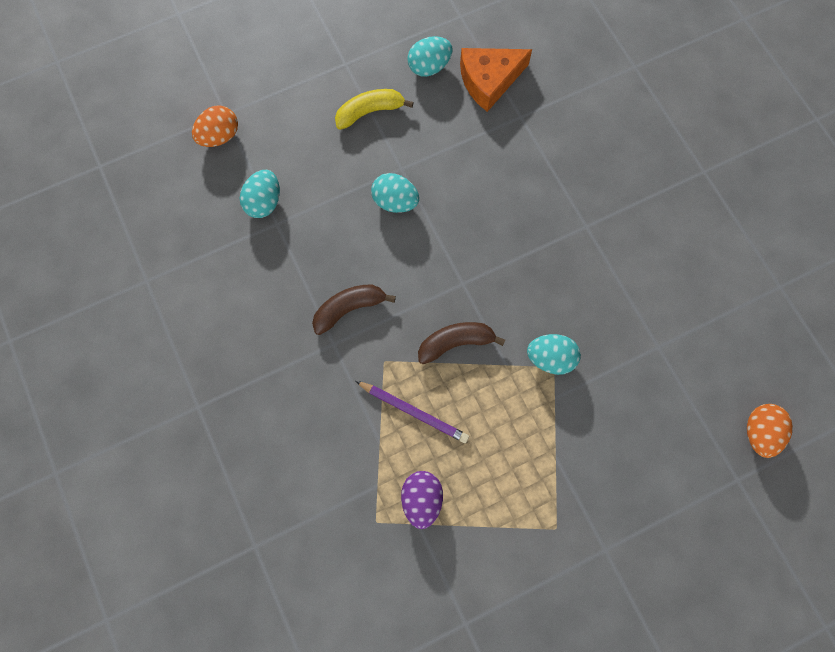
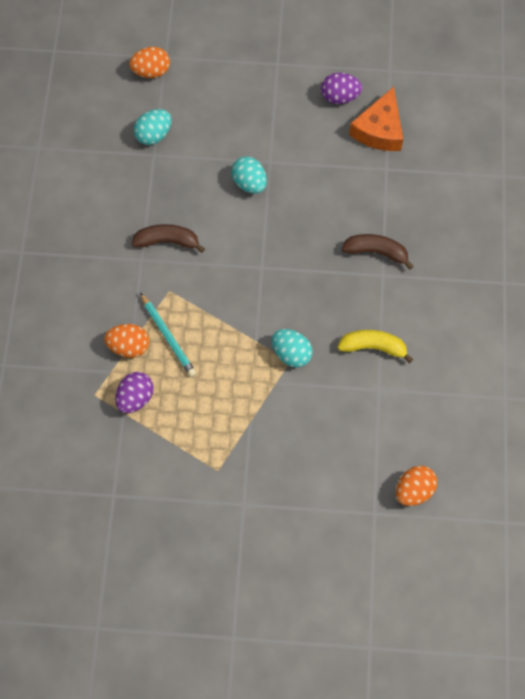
camera: 30 degrees right, 5 degrees down
(369, 112) = (272, 108): yellow banana -> yellow banana (373, 347)
(379, 446) = (129, 346): none -> orange egg
(414, 412) = (168, 336): purple pencil -> turquoise pencil
(429, 67) = (340, 97): turquoise egg -> purple egg
(455, 343) = (228, 306): brown banana -> brown banana (376, 252)
(489, 81) = (379, 130): orange cheese -> orange cheese turned 75 degrees counterclockwise

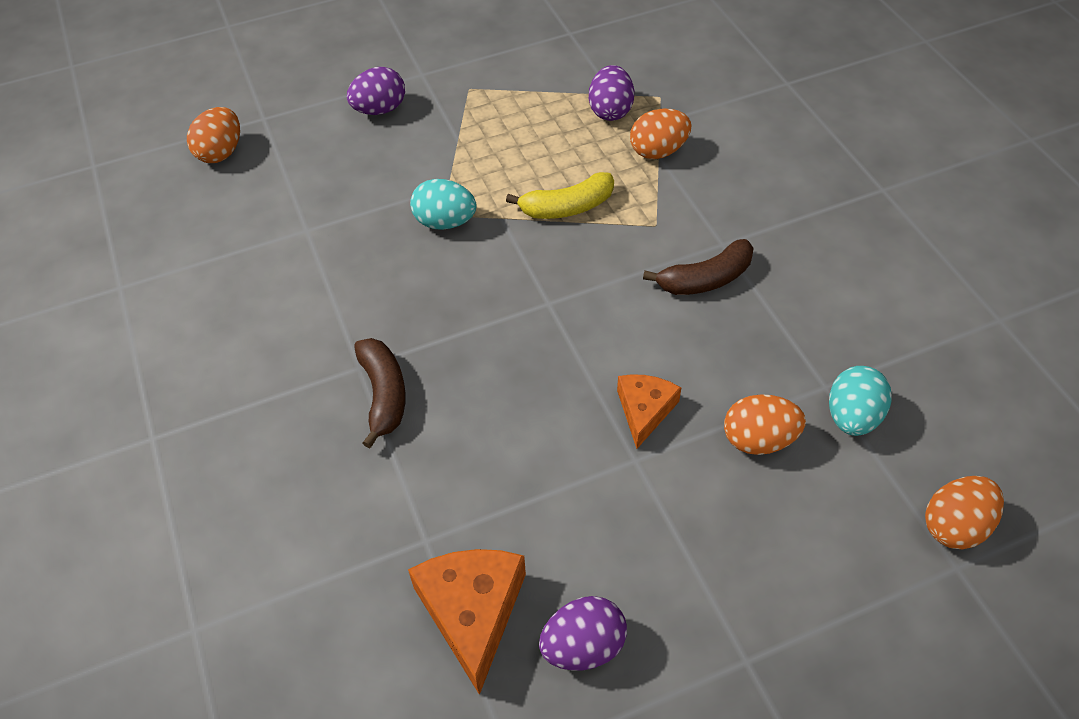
camera: 155 degrees right, 15 degrees down
(168, 336) = (618, 178): turquoise pencil -> none
(206, 144) = (758, 440): none -> orange egg
(249, 183) = (645, 410): turquoise egg -> orange cheese
(289, 479) = (380, 110): none -> purple egg
(373, 347) = (334, 272): yellow banana -> yellow banana (567, 207)
(376, 252) = (383, 394): brown banana -> brown banana turned 90 degrees counterclockwise

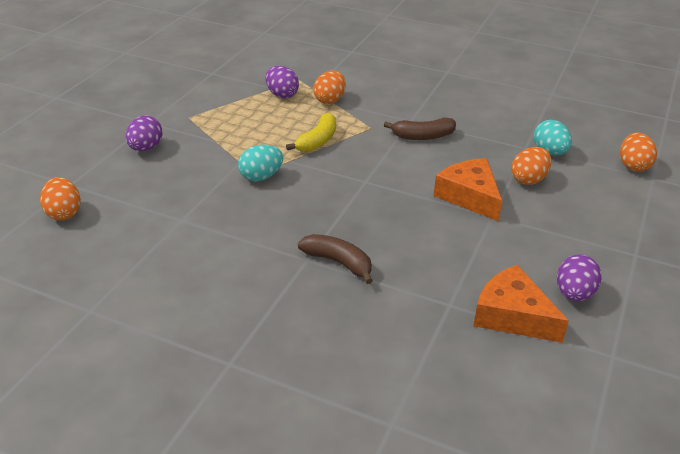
camera: 45 degrees left, 15 degrees down
(645, 410) = (469, 196): orange cheese -> orange cheese, size x1.59
(705, 279) = (423, 136): brown banana -> brown banana turned 60 degrees clockwise

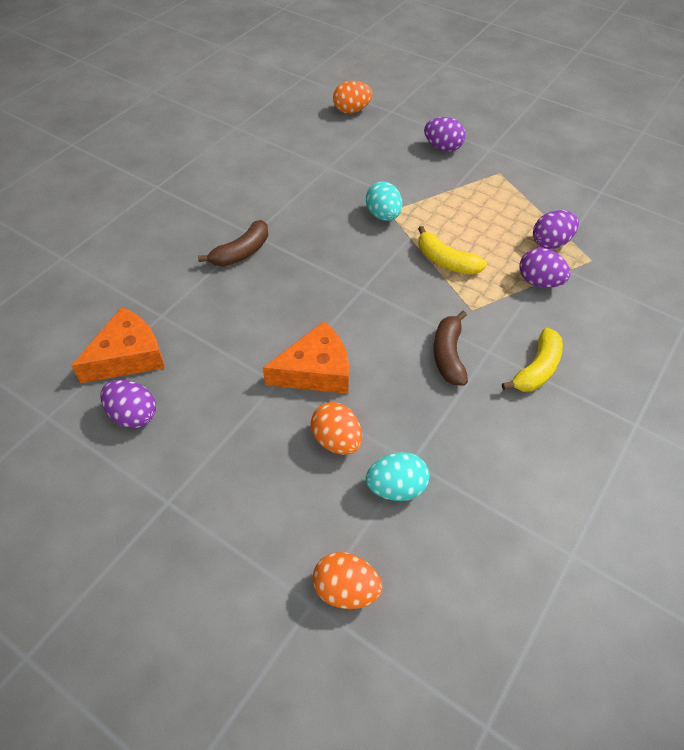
camera: 100 degrees right, 15 degrees up
(330, 100) = (539, 282): orange egg -> purple egg
(418, 102) = (536, 369): none -> yellow banana

